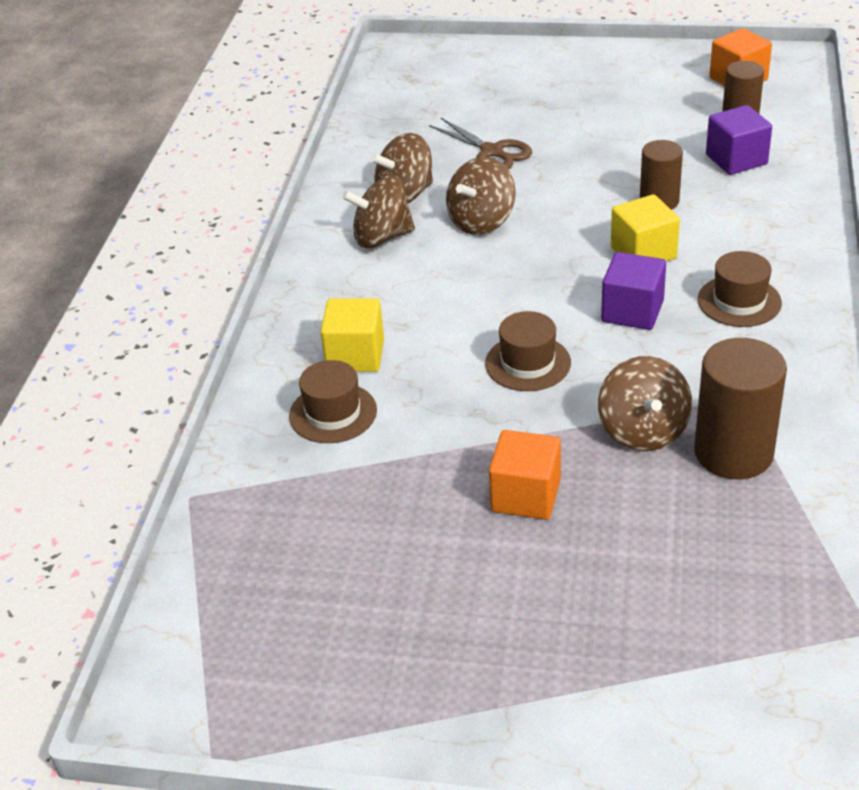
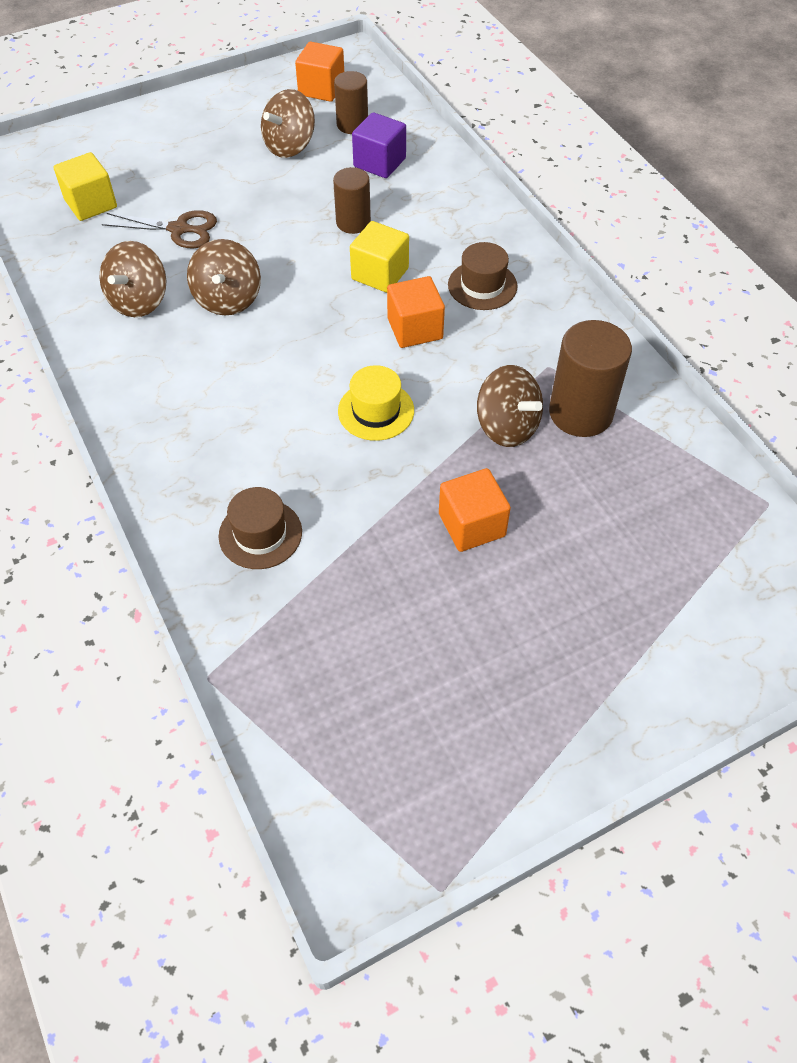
camera: 40 degrees left, 15 degrees up
(355, 355) = (232, 472): yellow cube -> yellow cube (91, 204)
(382, 237) = (155, 350): brown spinning top -> brown spinning top (290, 146)
(528, 363) = (376, 411): brown hat -> yellow hat
(632, 311) = (415, 329): purple cube -> orange cube

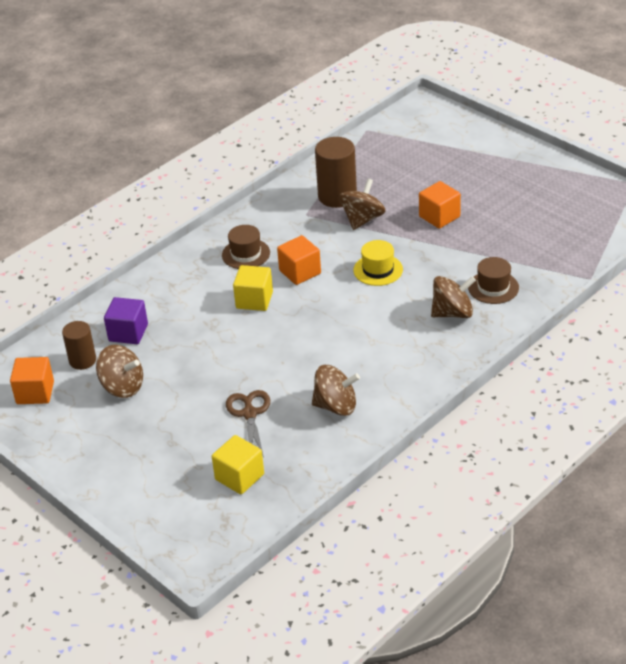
camera: 105 degrees left, 15 degrees down
(228, 299) = (313, 362): brown spinning top -> brown spinning top (452, 313)
(353, 222) = (205, 327): brown cylinder -> none

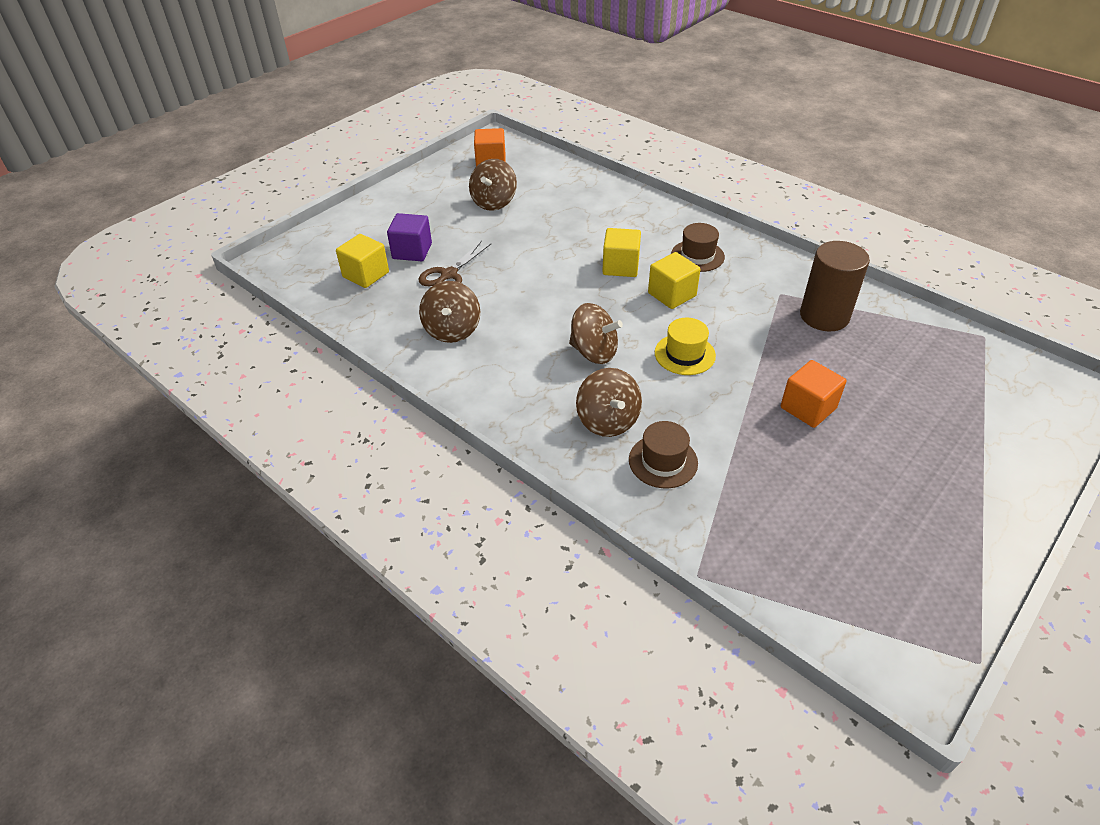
camera: 85 degrees right, 5 degrees up
(82, 360) = (530, 179): brown cylinder -> none
(128, 333) = (567, 198): purple cube -> purple cube (412, 251)
(249, 414) = (449, 275): brown scissors -> brown scissors turned 135 degrees clockwise
(300, 272) = (672, 294): orange cube -> yellow cube
(362, 219) = (782, 338): brown spinning top -> brown spinning top (594, 352)

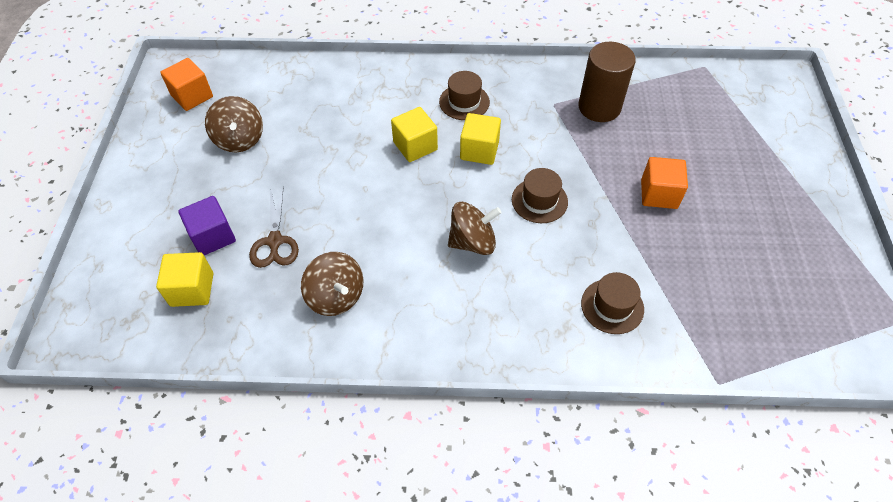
camera: 40 degrees left, 10 degrees up
(608, 420) = (542, 298): brown spinning top -> none
(684, 354) = (539, 200): yellow hat -> brown hat

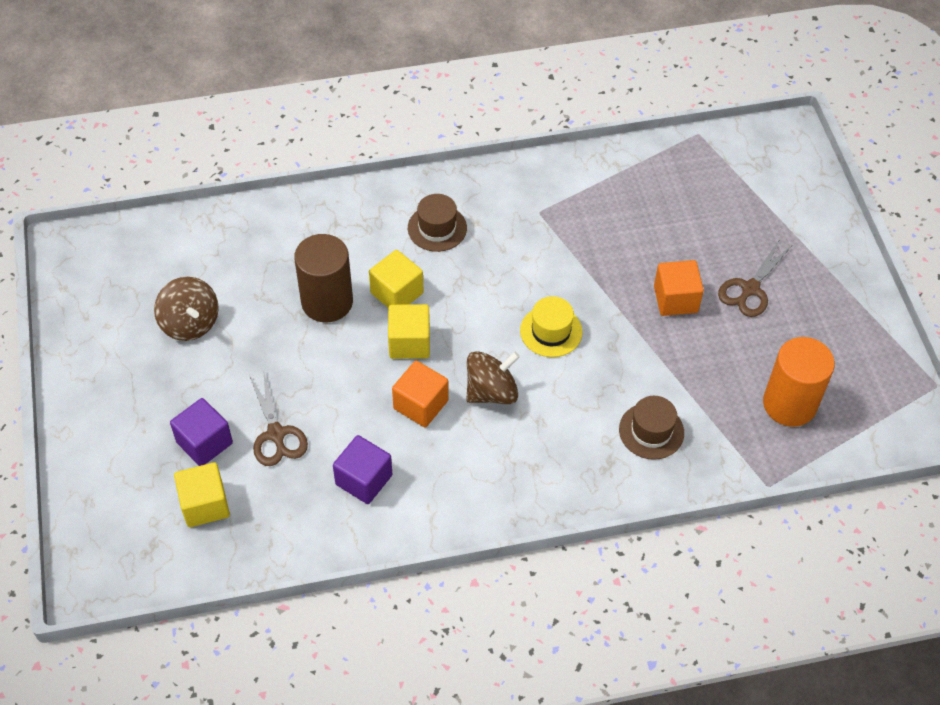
camera: 15 degrees left, 0 degrees up
(192, 96) = (110, 279): orange cube -> orange cube (421, 404)
(336, 296) = (364, 480): brown spinning top -> purple cube
(479, 150) = (470, 285): yellow cube -> yellow cube (409, 342)
(539, 200) = (551, 331): brown hat -> yellow hat
(599, 107) = (591, 207): brown cylinder -> brown cylinder (327, 302)
(730, 197) = (750, 289): none -> brown scissors
(752, 308) = (789, 404): none -> orange cylinder

